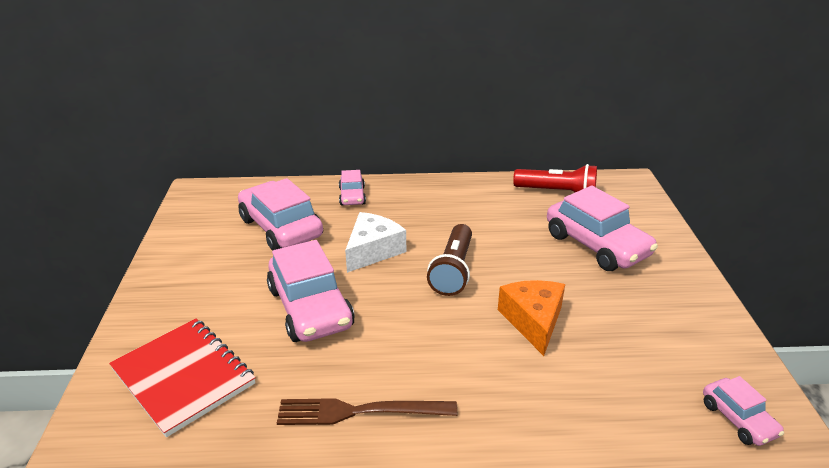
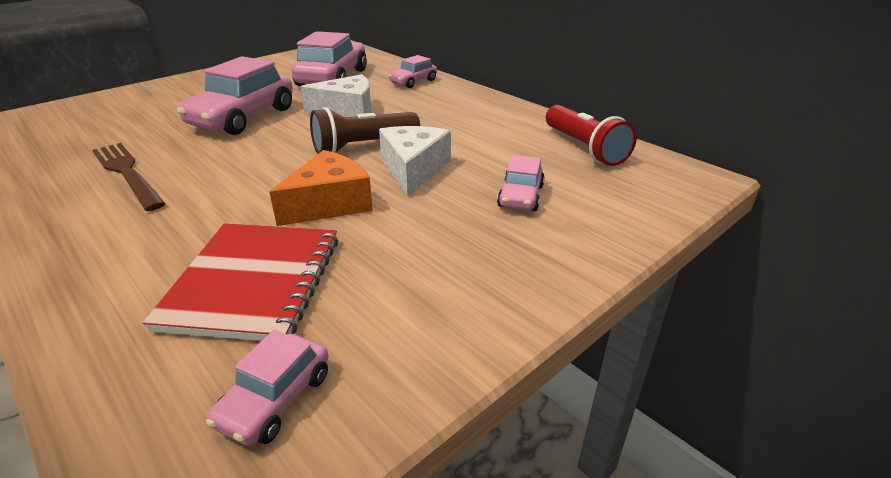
camera: 50 degrees right, 0 degrees up
(183, 377) = (126, 111): red notebook -> red notebook (253, 282)
(517, 266) = (413, 169): none -> white cheese
(596, 245) = (520, 196): pink car -> pink car, size x0.51

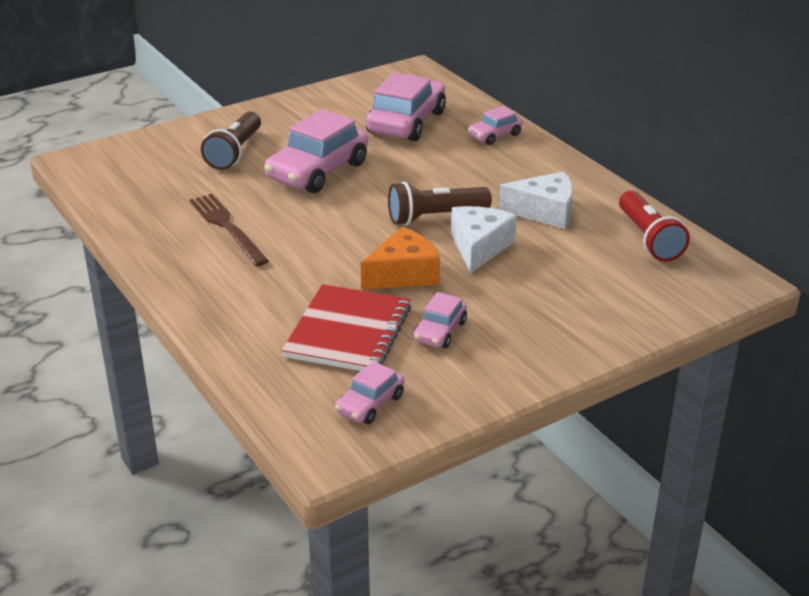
camera: 10 degrees right, 0 degrees up
(160, 108) = (235, 152): none -> brown flashlight
(347, 111) = (421, 172): white cheese -> white cheese (544, 211)
(520, 196) = (569, 283): pink car -> pink car (440, 331)

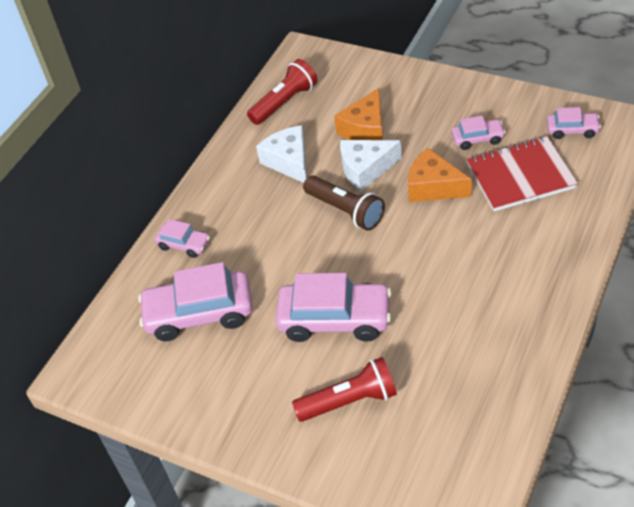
camera: 115 degrees left, 15 degrees up
(227, 227) = (468, 318): brown fork -> none
(235, 152) = (350, 400): brown flashlight -> red flashlight
(544, 269) = (365, 129): none -> orange cheese

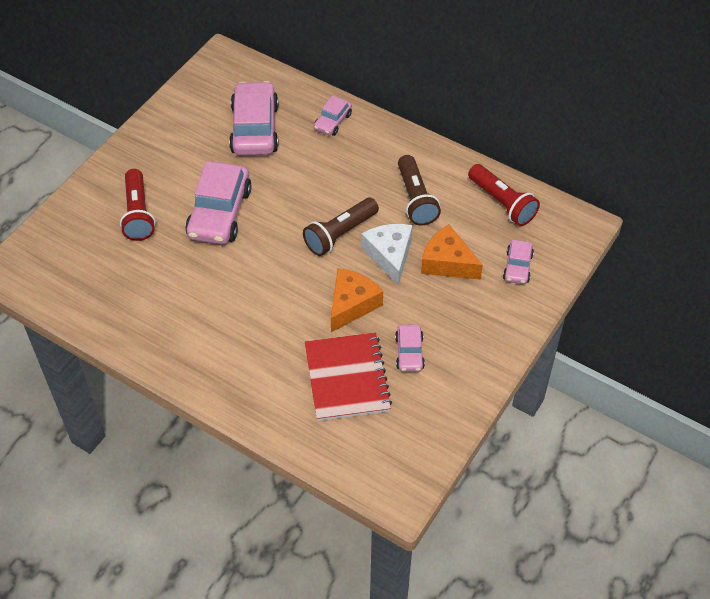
camera: 90 degrees right, 5 degrees up
(289, 161) = (416, 199): white cheese -> brown flashlight
(572, 130) = (401, 440): pink car -> pink car (517, 267)

